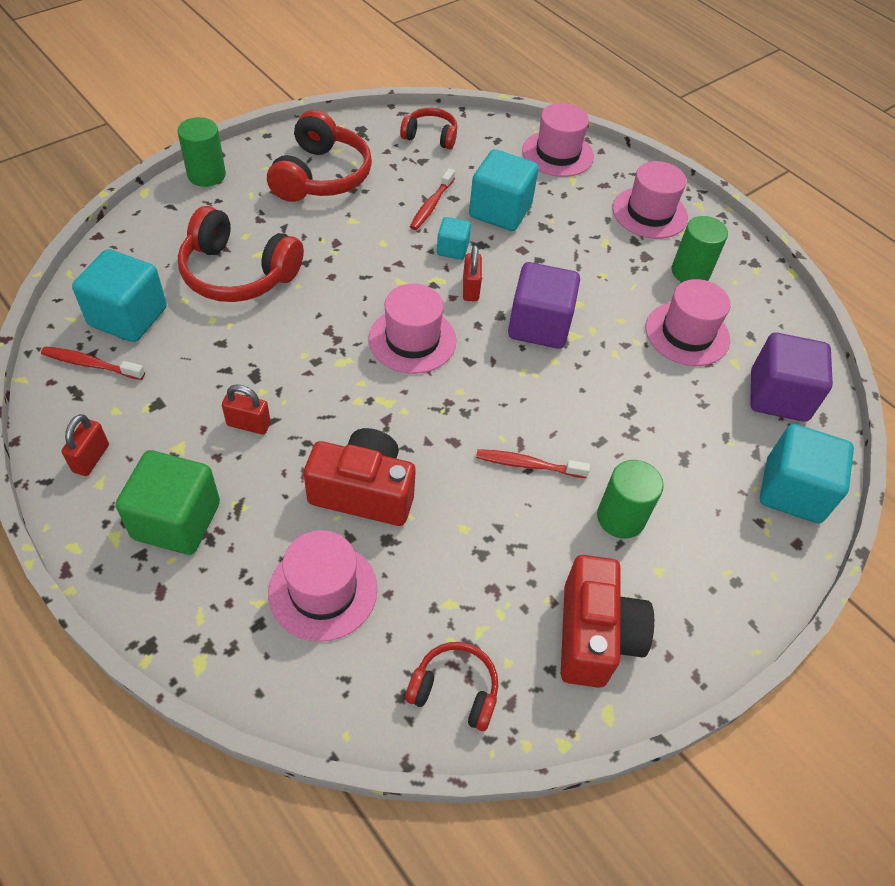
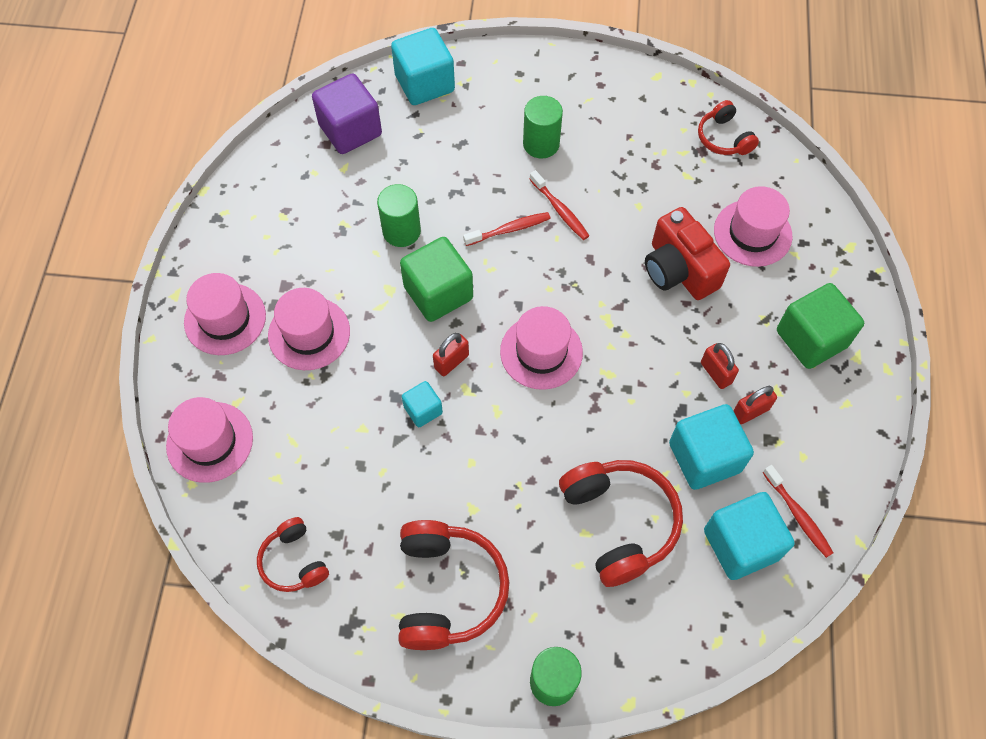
camera: 130 degrees left, 10 degrees up
(91, 458) = (842, 427): red padlock -> red padlock (750, 411)
(321, 176) = (448, 589): red headphones -> red headphones turned 120 degrees clockwise
(431, 205) = (389, 471): red toothbrush -> red toothbrush (509, 229)
(500, 211) = (339, 418): turquoise cube -> turquoise cube (704, 457)
(539, 325) = (438, 293): purple cube -> green cube
(594, 635) = (625, 107): red camera -> none
(687, 334) = (345, 208): pink hat -> pink hat (309, 333)
(690, 272) = (273, 247): green cylinder -> green cylinder (401, 231)

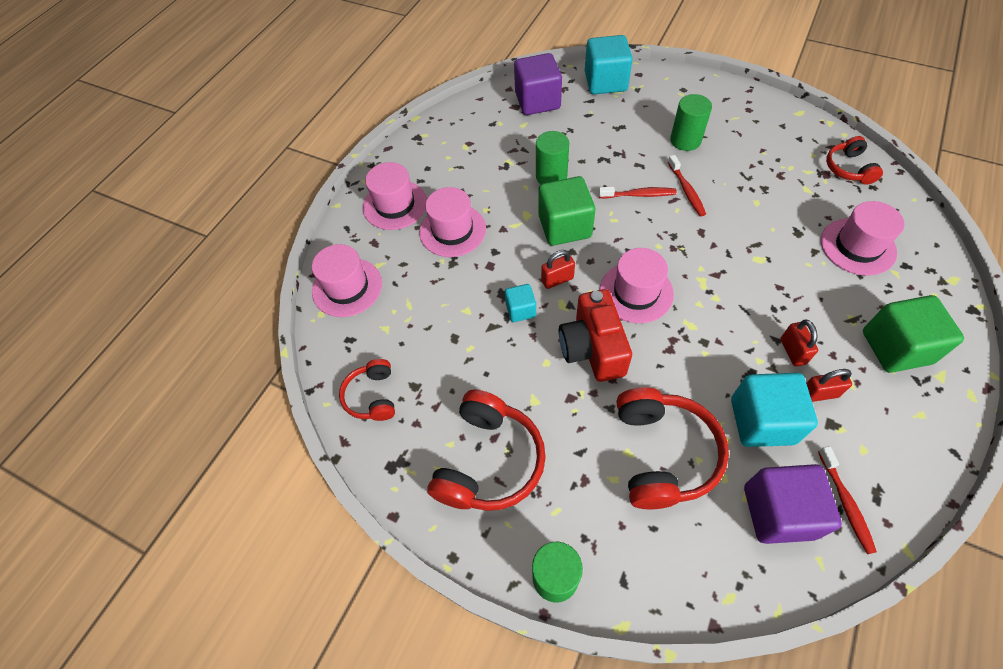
camera: 25 degrees right, 5 degrees down
(679, 270) = (779, 259): red camera -> red camera (592, 348)
(741, 544) = (778, 512): turquoise cube -> purple cube

